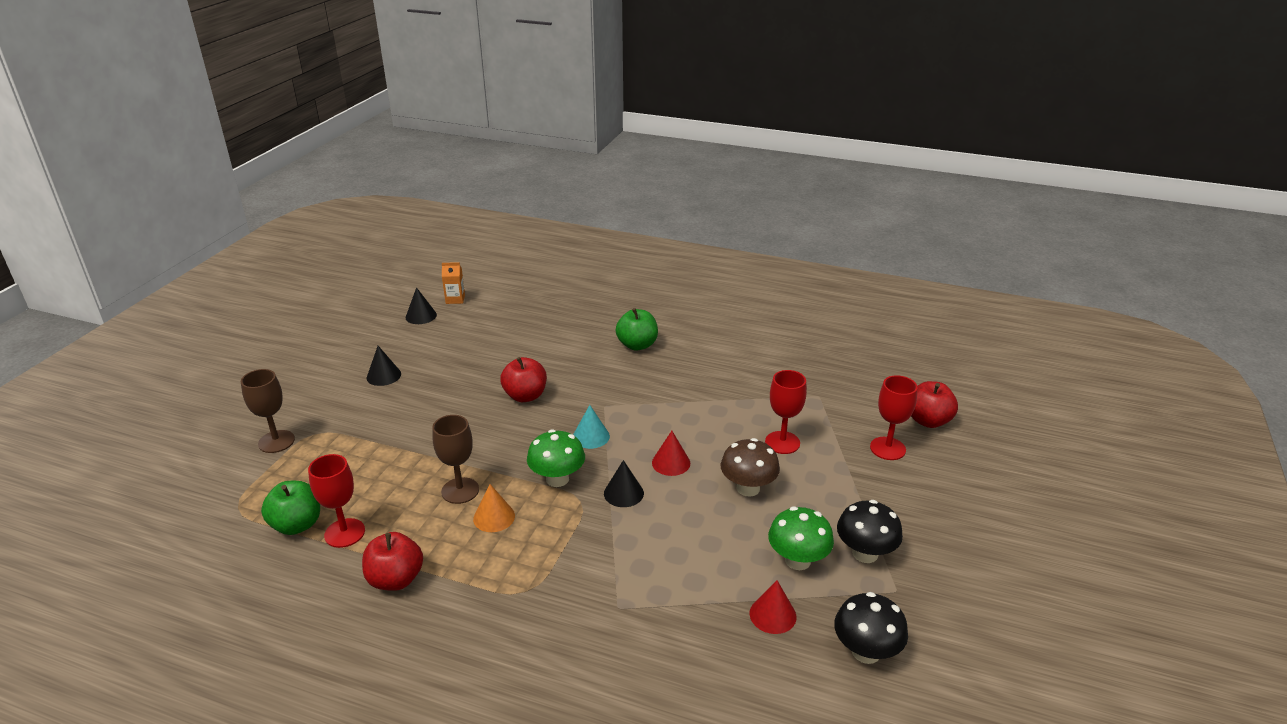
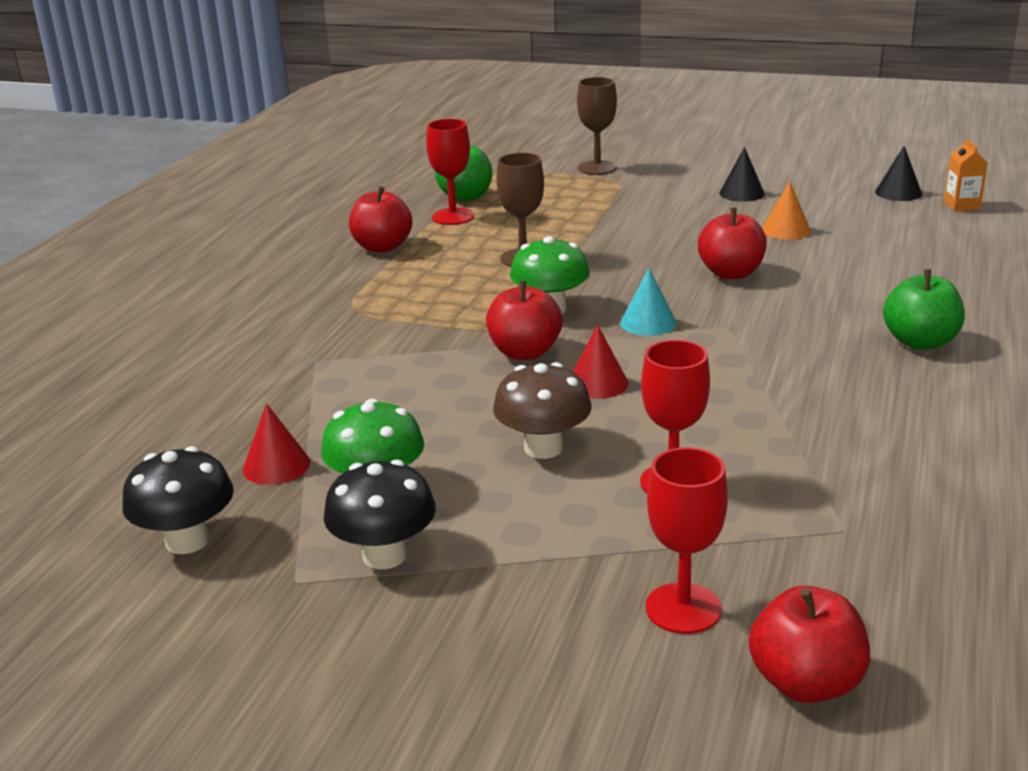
camera: 90 degrees right, 5 degrees down
(494, 517) = (476, 280): orange cone -> orange cone (786, 230)
(623, 493) = (525, 352): black cone -> red apple

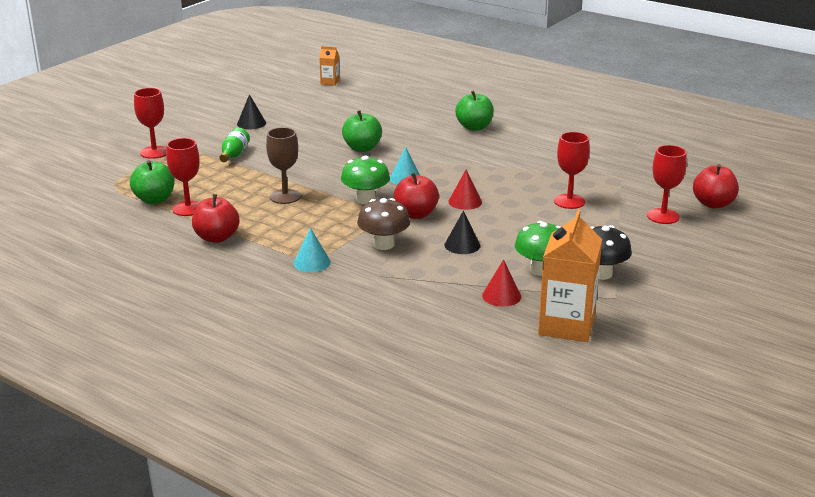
camera: 75 degrees left, 0 degrees up
(187, 541) = (566, 325): black mushroom -> orange carton
(337, 311) = (312, 262): none -> turquoise cone
(543, 448) = (522, 224): brown mushroom -> brown mushroom (384, 244)
(597, 168) = (154, 152): brown goblet -> red goblet
(630, 205) = (234, 154): none -> green bottle
(731, 273) = (362, 148): red apple -> green apple
(786, 230) = (318, 124): orange cone -> none
(898, 192) = (296, 90): black cone -> black cone (462, 245)

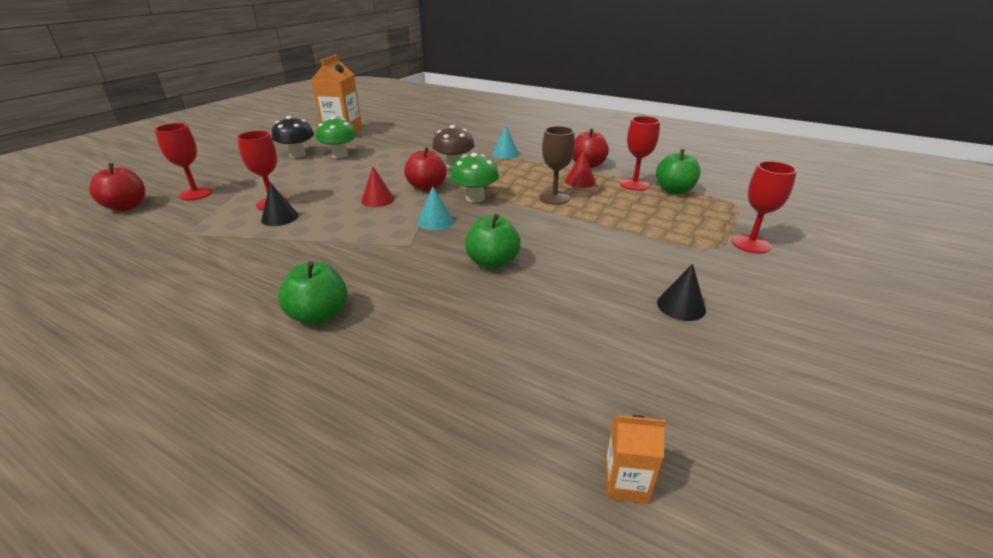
camera: 175 degrees right, 5 degrees up
(234, 154) = (650, 245): green bottle -> none
(462, 245) = (392, 167): black cone -> black cone (280, 217)
(501, 296) = (375, 142): red cone -> red cone (580, 181)

